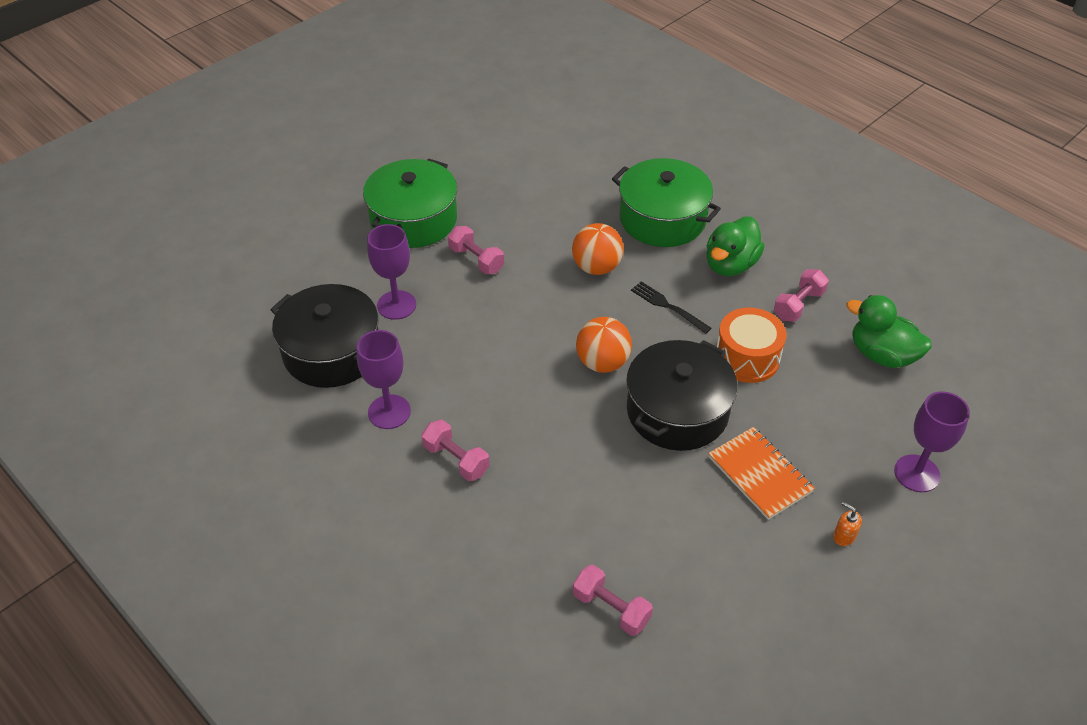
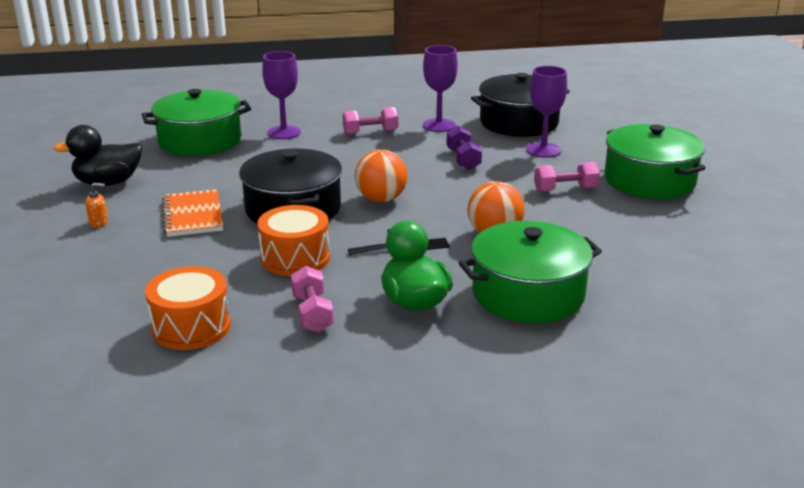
camera: 125 degrees right, 20 degrees down
(466, 350) = (463, 159): none -> purple dumbbell
(611, 608) = (200, 140): pink dumbbell -> green pot
(760, 474) = (193, 215): orange notebook -> orange notebook turned 75 degrees clockwise
(778, 605) = (108, 183): none -> black duck
(882, 355) = (191, 327): green duck -> orange drum
(917, 473) = (77, 276): purple goblet -> purple goblet (284, 132)

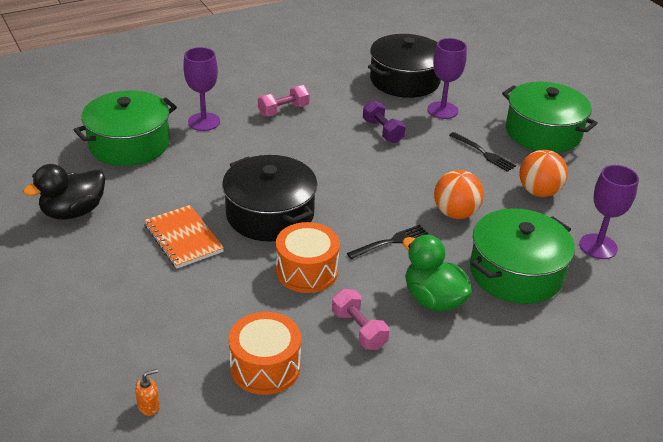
camera: 20 degrees left, 10 degrees up
(99, 222) = (98, 263): orange soap dispenser -> orange soap dispenser (149, 406)
(381, 199) = (340, 190): orange ball -> orange ball (539, 192)
(439, 125) = (339, 93): purple goblet -> purple goblet (598, 246)
(565, 189) = (484, 153): pink dumbbell -> black fork

